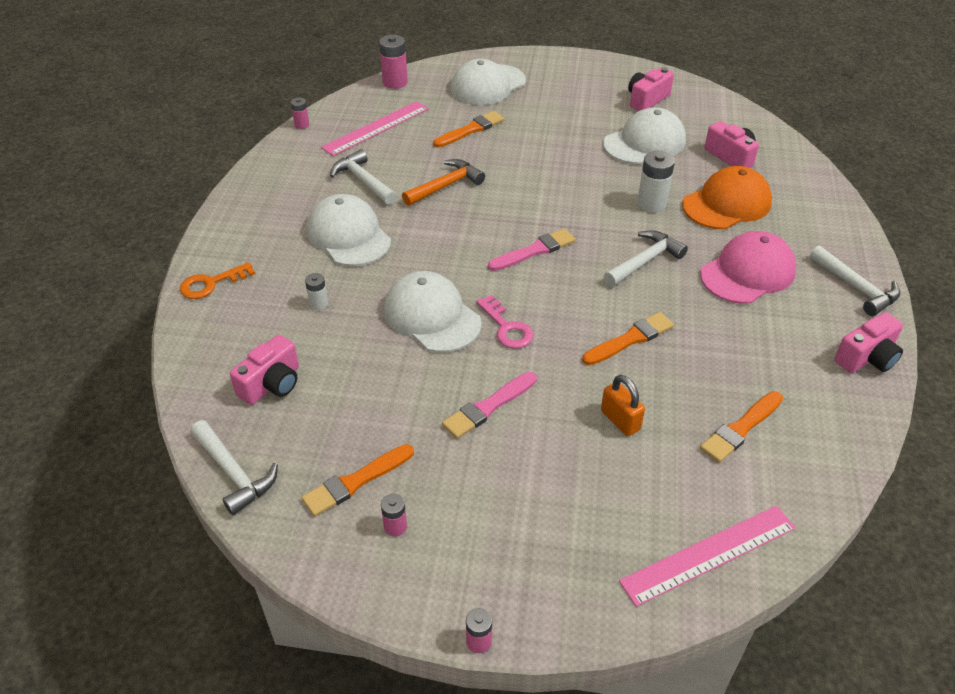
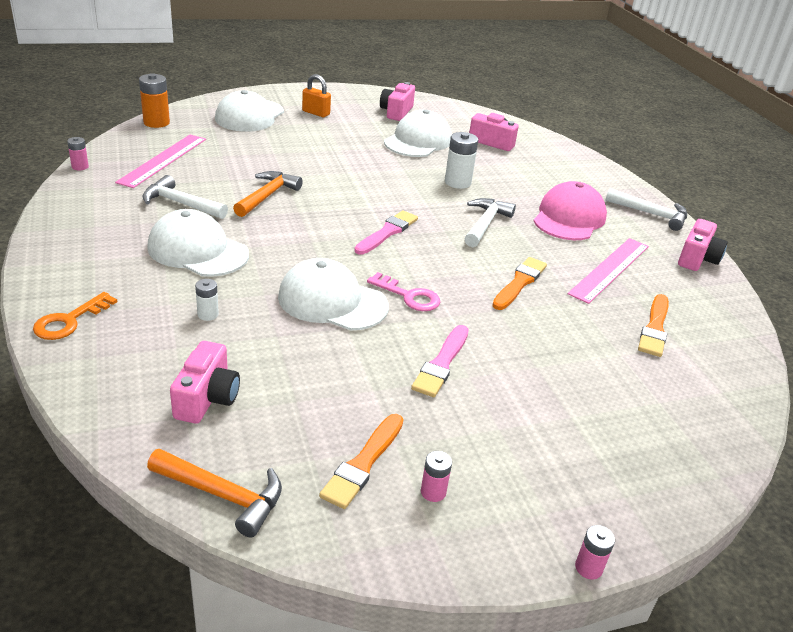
camera: 30 degrees left, 10 degrees down
(234, 473) = (223, 495): white hammer -> orange hammer
(395, 82) = (156, 122): pink battery -> orange battery
(471, 130) = (259, 150): orange brush -> none
(620, 420) = (560, 345): orange padlock -> orange padlock (316, 113)
(709, 554) = (709, 428): pink ruler -> pink ruler (610, 269)
(727, 204) = (515, 174): orange cap -> none

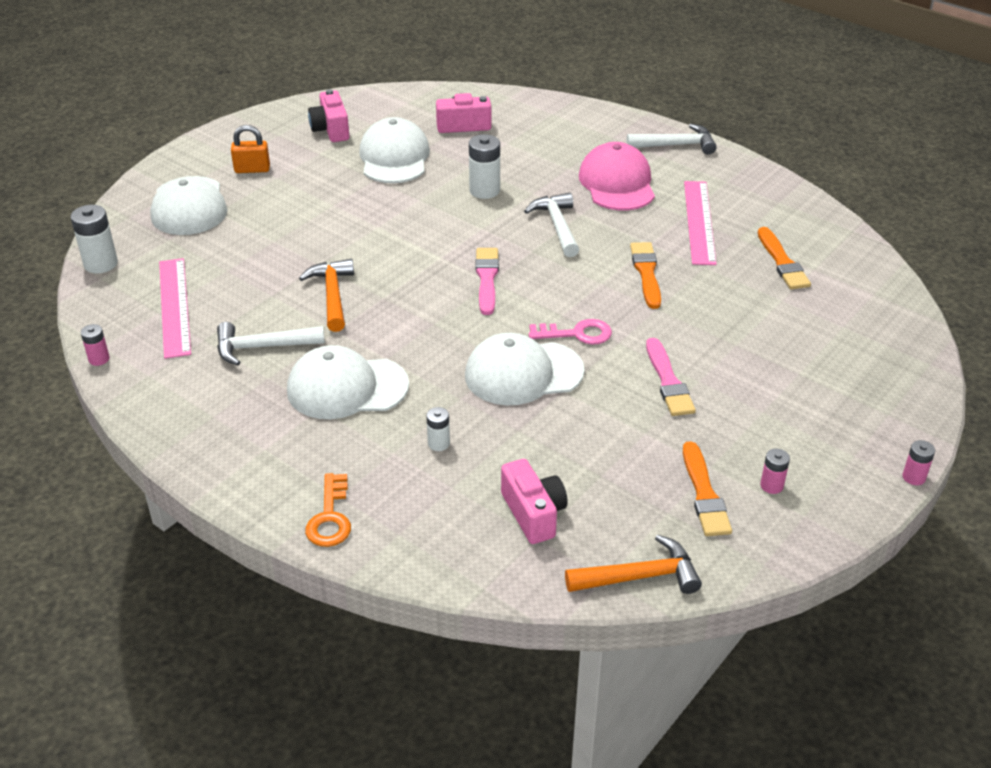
camera: 30 degrees left, 5 degrees up
(156, 122) = (101, 264): orange battery -> white battery
(697, 259) = (751, 176): pink camera -> none

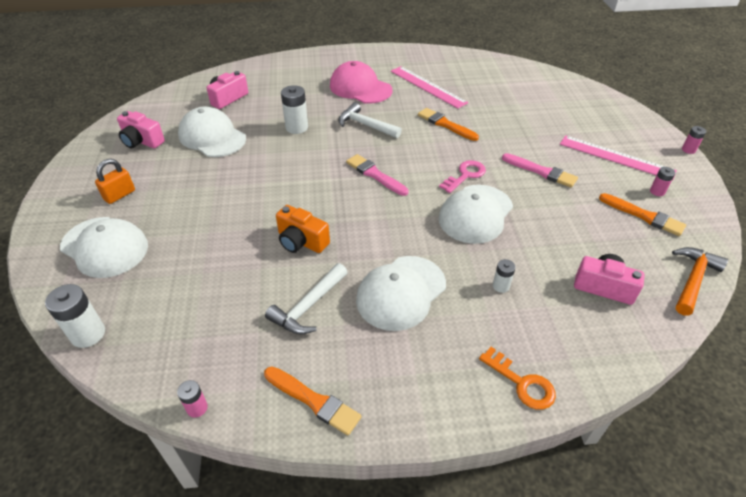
camera: 45 degrees left, 5 degrees up
(174, 306) = (200, 324): pink ruler -> pink ruler (616, 157)
(332, 295) = (301, 241): orange hammer -> orange camera
(676, 145) = (358, 55): white hammer -> none
(782, 262) = (491, 86): orange brush -> orange brush (314, 401)

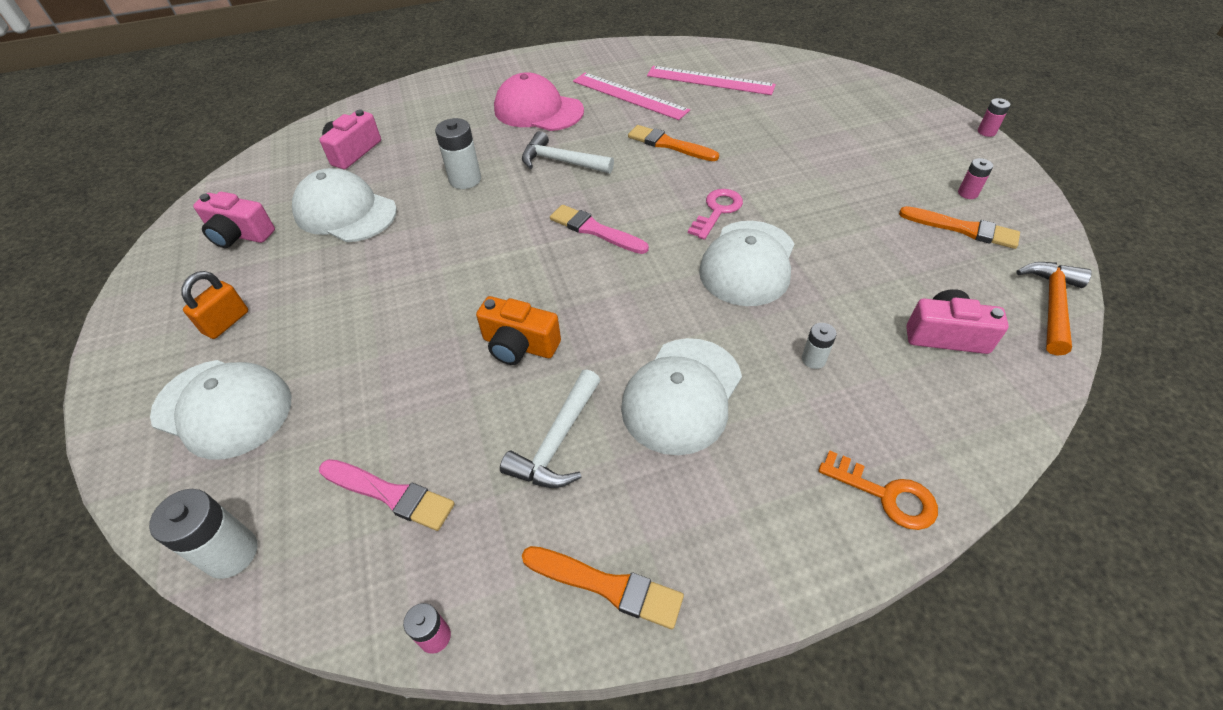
camera: 10 degrees left, 5 degrees up
(541, 171) = (814, 190): pink brush -> pink brush (390, 494)
(616, 157) = (902, 155): pink ruler -> pink ruler (710, 80)

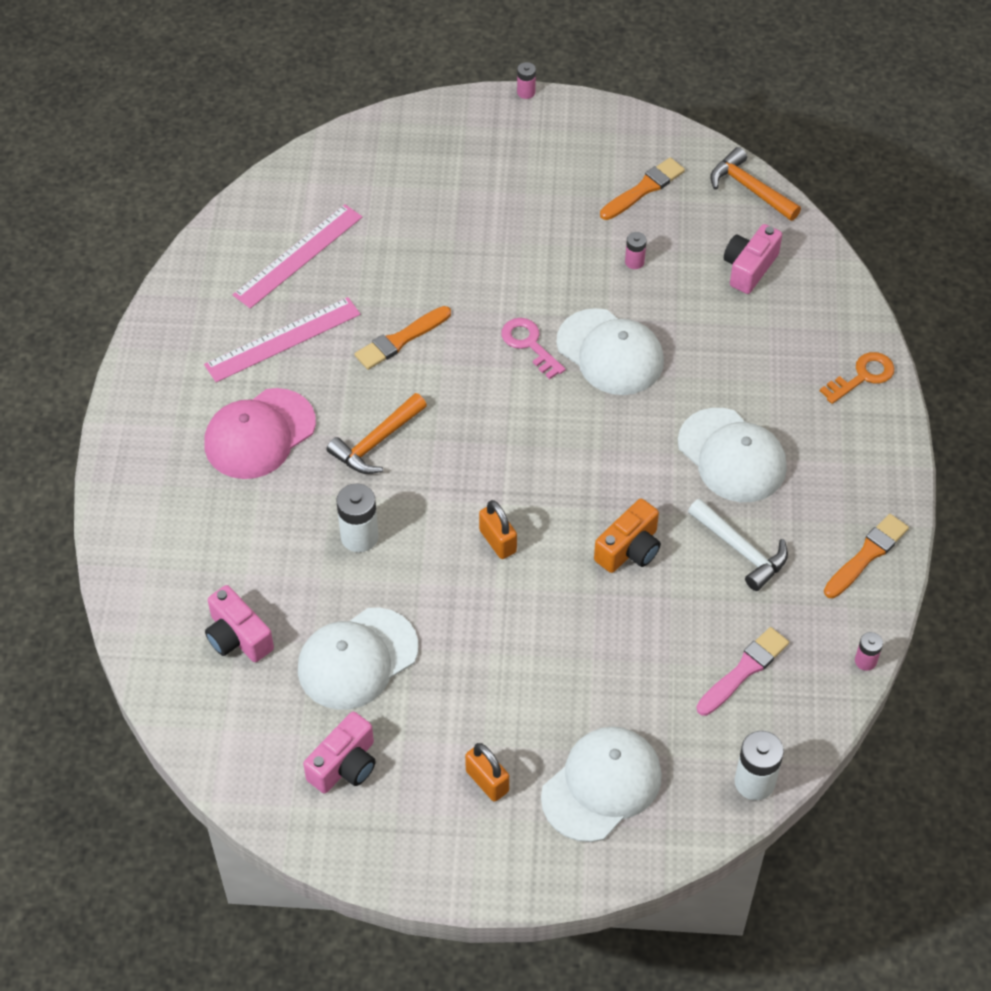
camera: 70 degrees left, 5 degrees up
(491, 254) = (497, 541): none -> orange padlock
(560, 162) = (376, 442): white hammer -> orange hammer
(595, 230) = (506, 448): pink brush -> none
(813, 359) = (735, 359): white battery -> none
(967, 193) = (602, 158): pink battery -> pink battery (634, 262)

